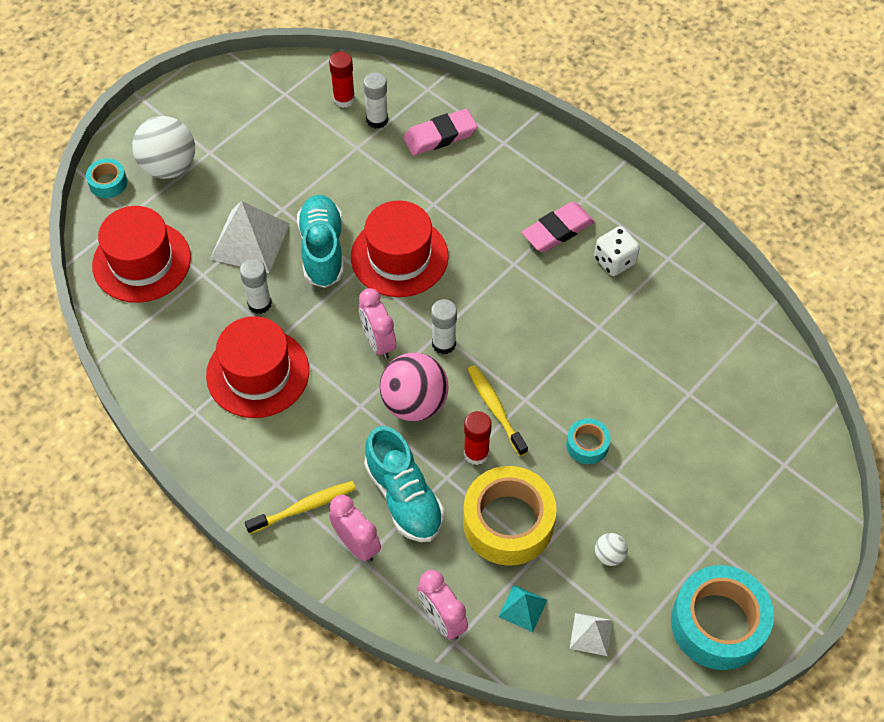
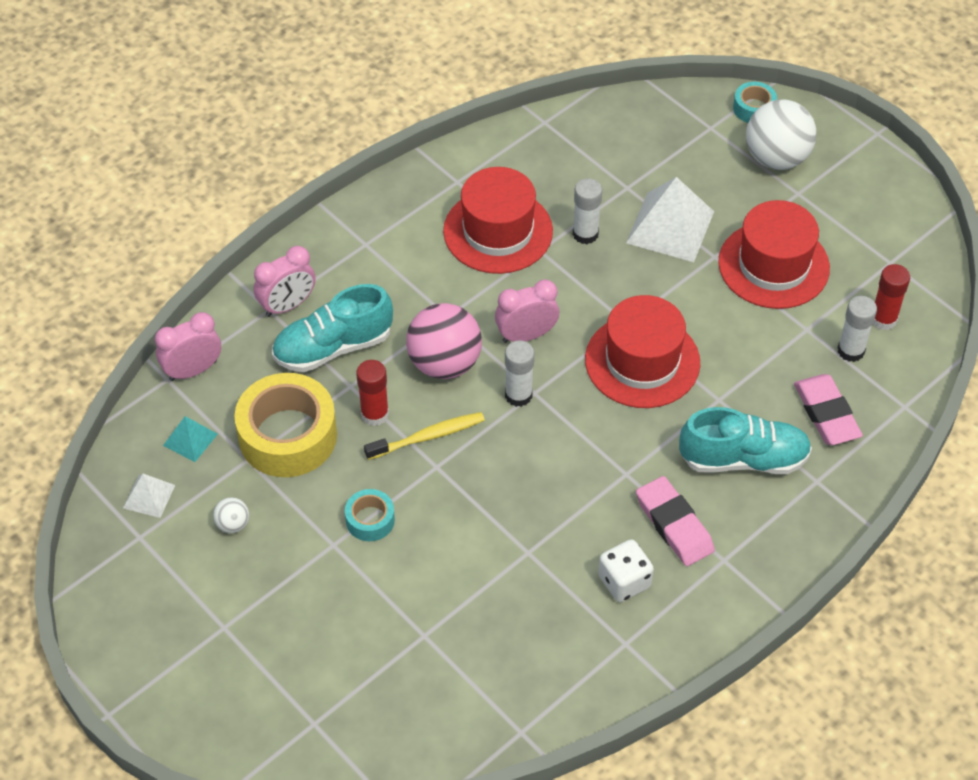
camera: 95 degrees right, 5 degrees down
(141, 262) = (646, 137): red hat -> red hat (773, 265)
(304, 507) = (335, 265): yellow toothbrush -> none
(322, 250) = (655, 290): turquoise shoe -> turquoise shoe (743, 459)
(718, 623) = (134, 617): turquoise tape -> none

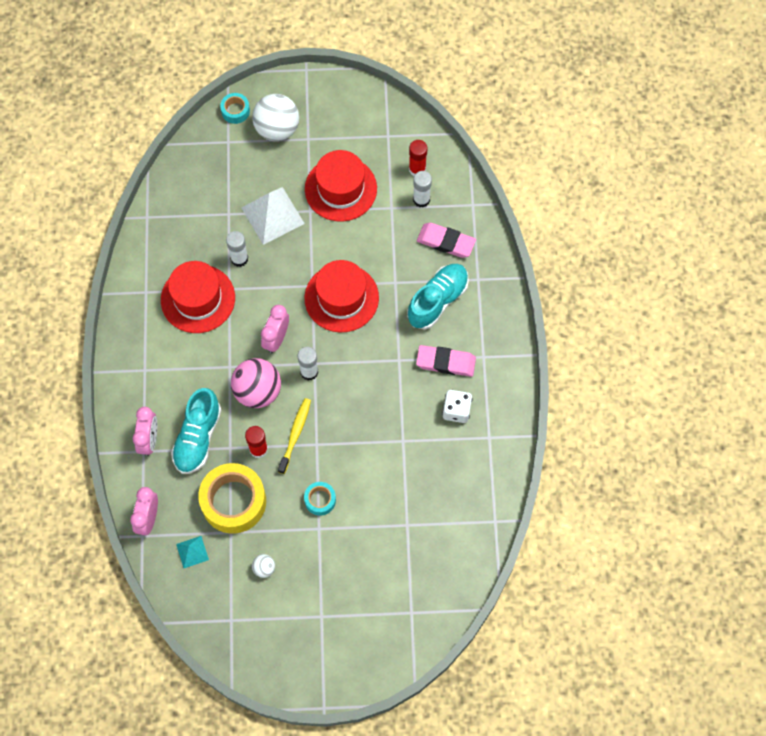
camera: 50 degrees left, 15 degrees up
(149, 496) = (210, 598): white pyramid -> none

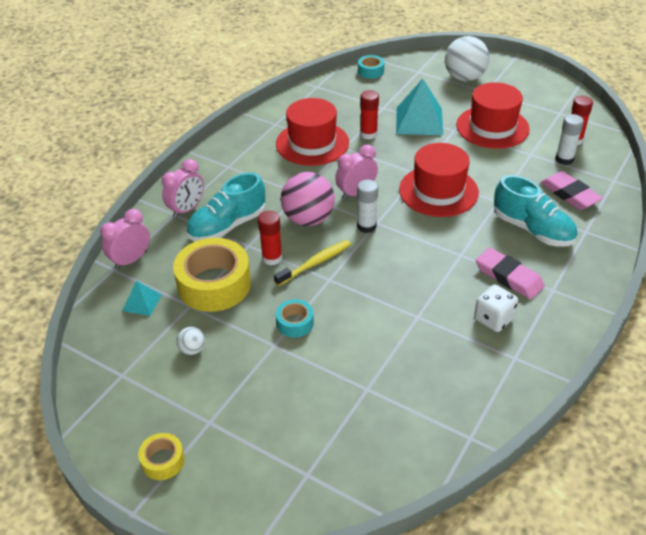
camera: 35 degrees right, 25 degrees down
(235, 111) = (438, 58): turquoise tape -> turquoise tape (370, 71)
(239, 258) = (368, 134): white glue stick -> red glue stick
(272, 215) = (419, 121): white pyramid -> turquoise pyramid
(313, 662) = (163, 461): none -> yellow tape
(437, 300) = (532, 229): turquoise shoe -> turquoise shoe turned 60 degrees clockwise

